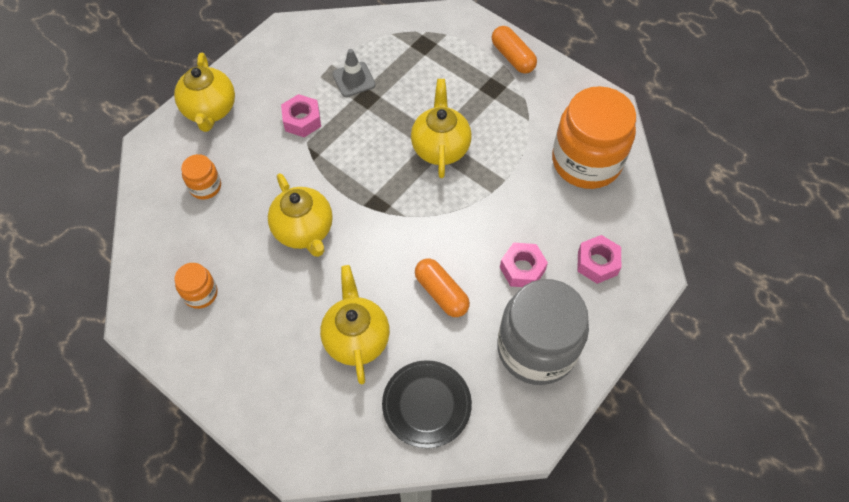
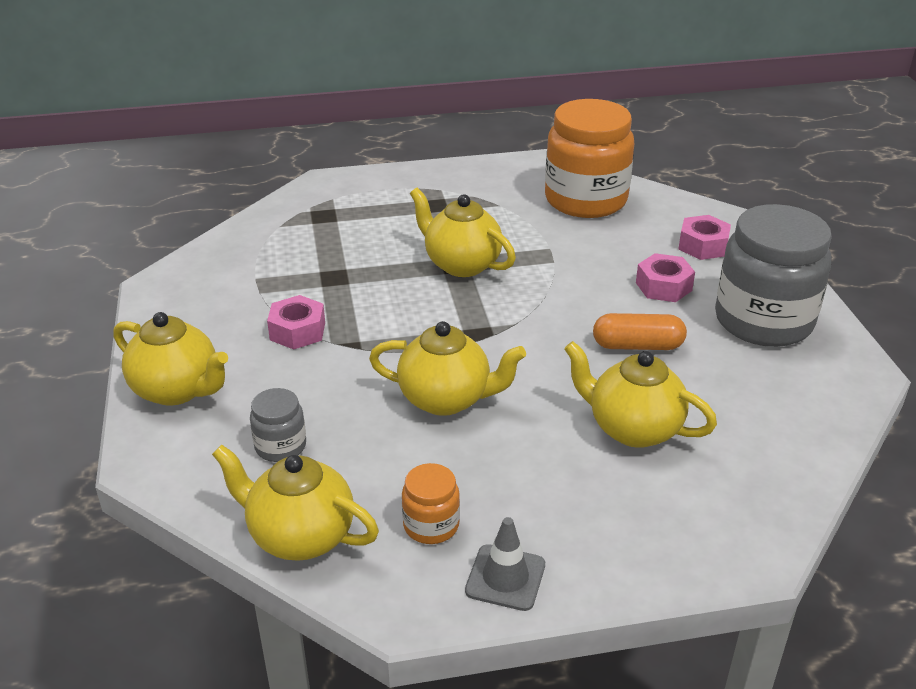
camera: 50 degrees left, 25 degrees down
(151, 244) = (300, 536): none -> yellow teapot
(205, 186) = (280, 446): orange jar -> grey jar
(354, 79) = (298, 274): grey traffic cone -> grey traffic cone (505, 578)
(426, 405) = (765, 419): black plate -> none
(513, 57) = (416, 180): orange capsule -> none

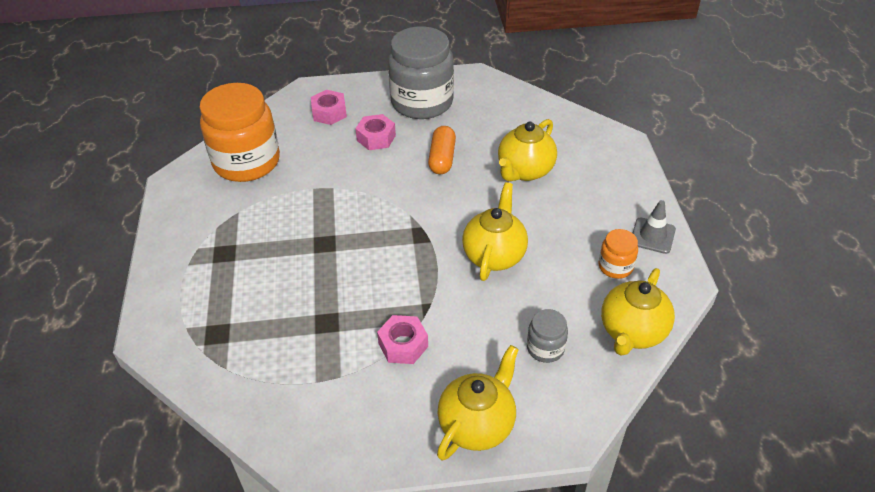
camera: 85 degrees left, 10 degrees up
(461, 264) = (324, 240): yellow teapot -> none

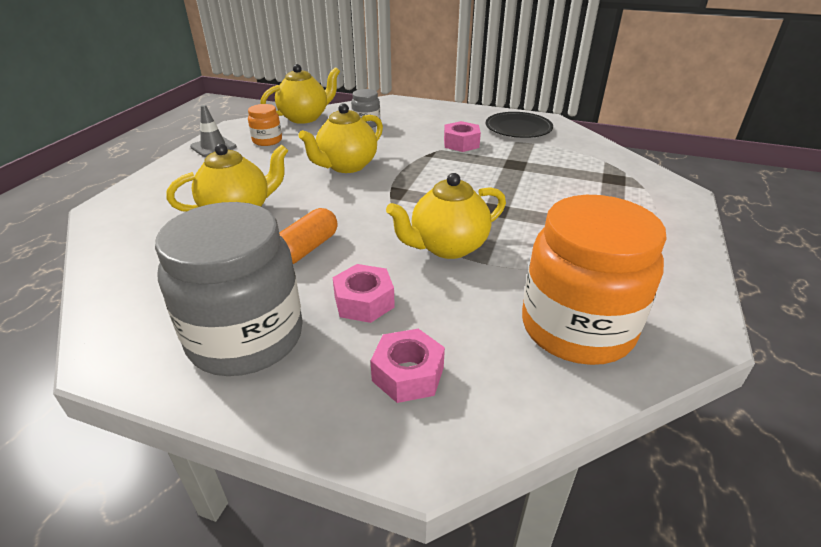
camera: 155 degrees left, 10 degrees down
(346, 416) = (518, 128): none -> black plate
(477, 424) = (438, 112): yellow teapot -> yellow teapot (447, 247)

